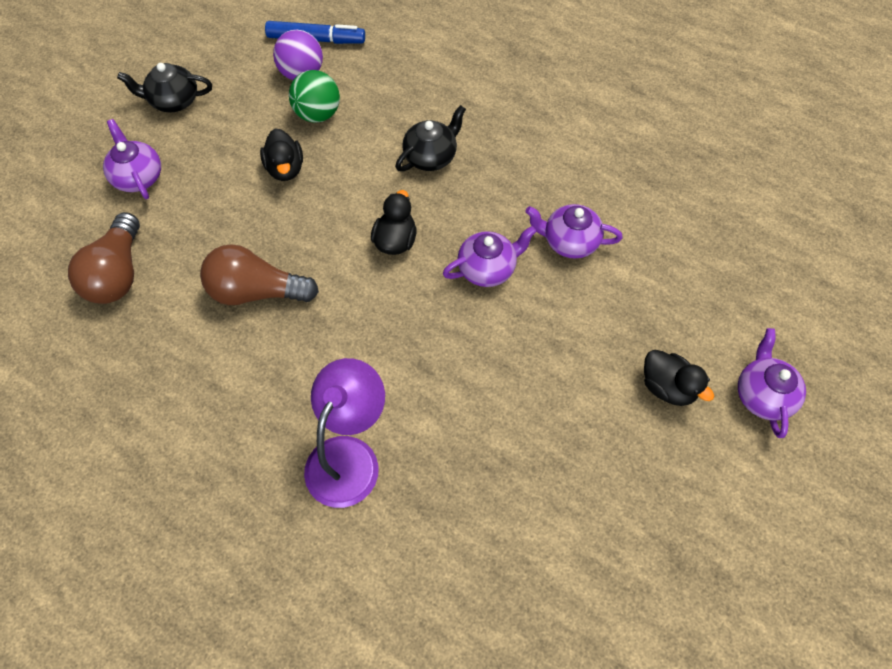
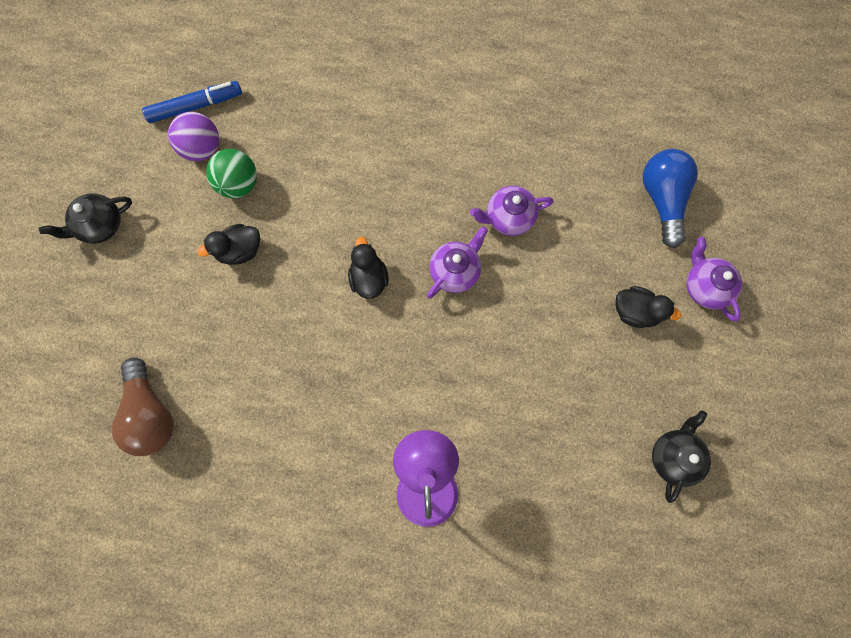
camera: 25 degrees left, 15 degrees up
(138, 177) = (114, 315): purple teapot -> none
(256, 291) = (279, 375): brown light bulb -> none
(285, 169) = (240, 250): black duck -> black duck turned 105 degrees clockwise
(431, 157) = (358, 185): black teapot -> black teapot (673, 456)
(750, 290) = (662, 200): none -> blue light bulb

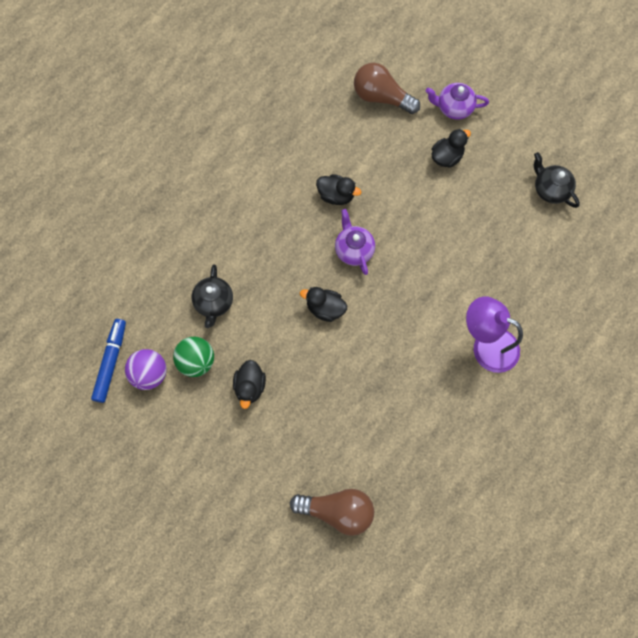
camera: 60 degrees left, 5 degrees down
(100, 225) = (165, 481): black teapot -> black teapot (214, 302)
(508, 217) = (336, 195): purple teapot -> black duck
(662, 200) = (381, 97): blue light bulb -> brown light bulb

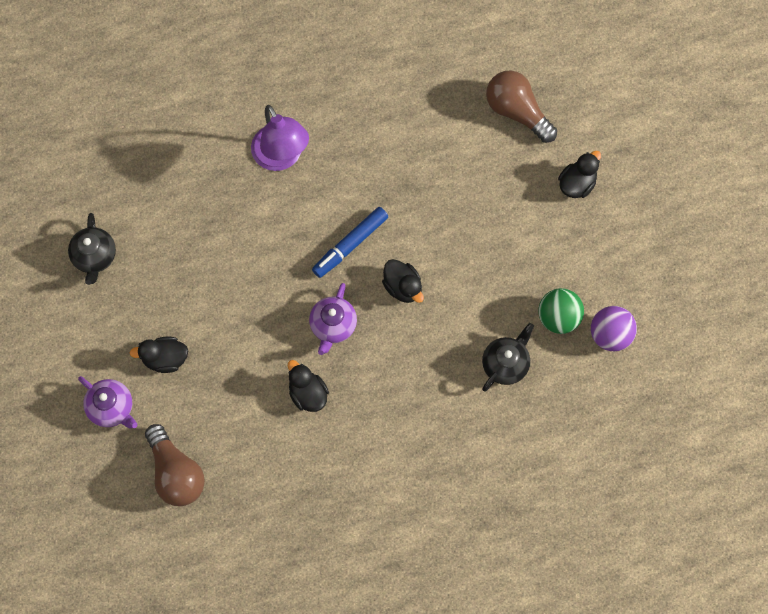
camera: 145 degrees left, 0 degrees up
(111, 362) = (641, 370): blue marker -> blue marker (350, 245)
(250, 387) = (523, 262): black duck -> black duck (577, 184)

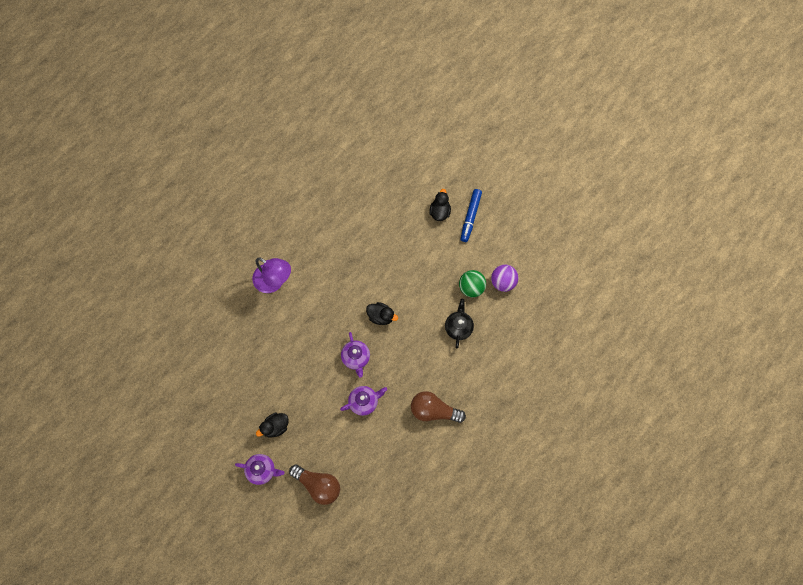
camera: 30 degrees left, 0 degrees up
(95, 256) = (202, 393): black teapot -> none
(308, 393) = (364, 402): black duck -> purple teapot
(350, 245) = (339, 309): blue marker -> blue marker (470, 217)
(517, 112) = (386, 190): brown light bulb -> brown light bulb (434, 411)

